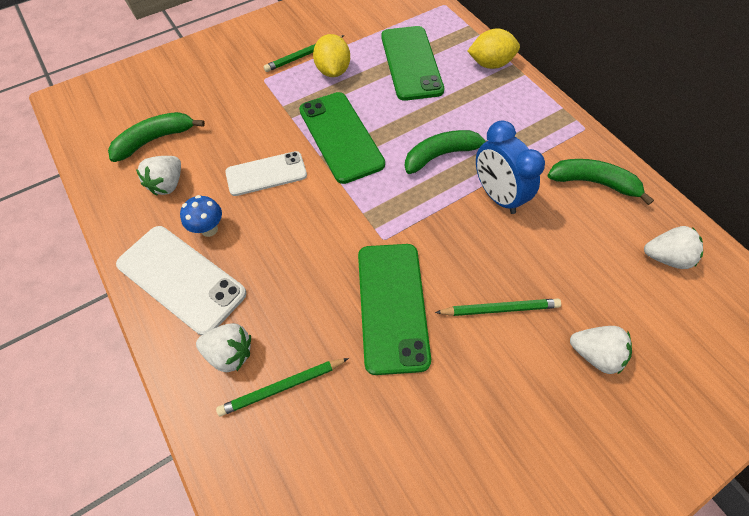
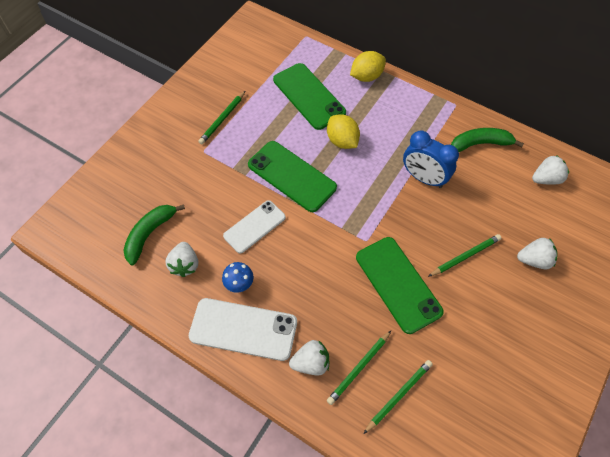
camera: 25 degrees left, 0 degrees up
(310, 446) = (399, 395): none -> green pencil
(333, 71) = (253, 124): yellow lemon -> yellow lemon (342, 141)
(442, 155) = (371, 162): green banana -> none

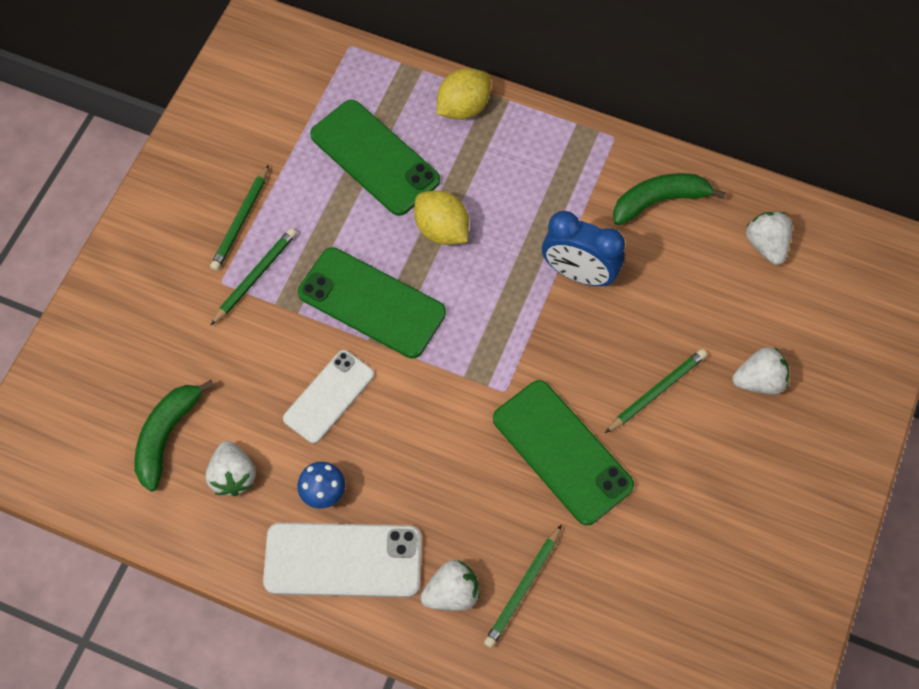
camera: 10 degrees left, 5 degrees up
(399, 395) = (585, 617): green pencil -> green pencil (255, 276)
(546, 179) = (766, 245): white strawberry -> white strawberry turned 75 degrees counterclockwise

